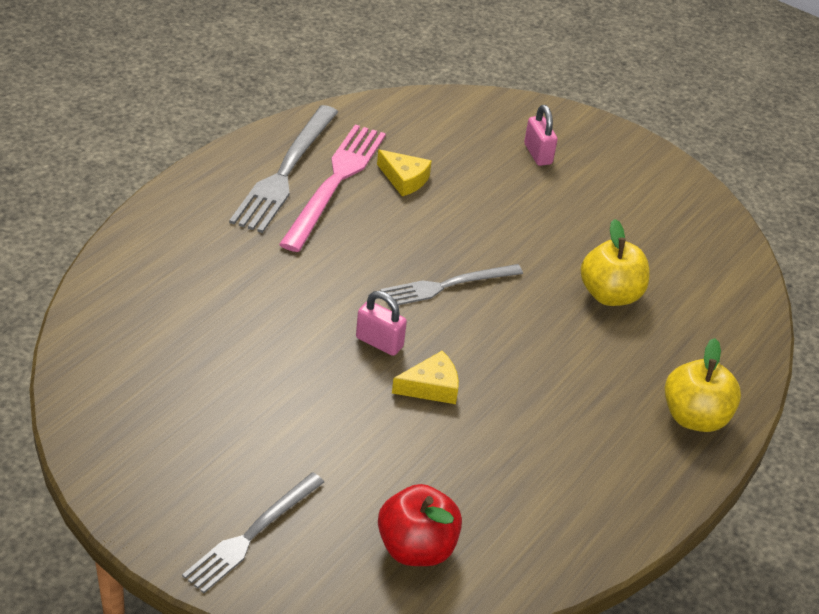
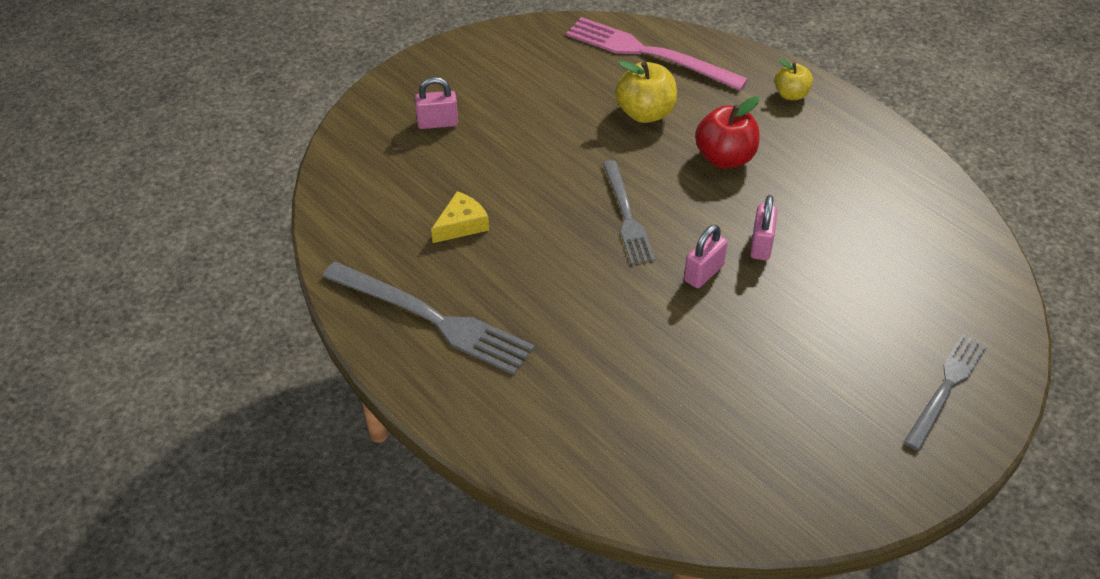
camera: 75 degrees left, 5 degrees up
(252, 534) = (946, 387): grey fork -> grey fork turned 105 degrees counterclockwise
(335, 182) = (458, 279): pink fork -> pink fork (649, 54)
(416, 548) = (946, 279): red apple -> red apple (725, 158)
(431, 387) = (761, 245): yellow cheese -> pink padlock
(694, 417) = (791, 94): yellow apple -> yellow apple, size x0.62

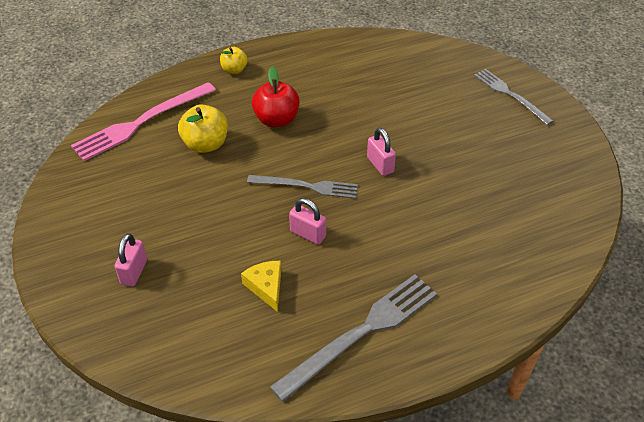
camera: 70 degrees left, 0 degrees up
(761, 245) = (367, 130): pink padlock -> pink padlock (308, 234)

